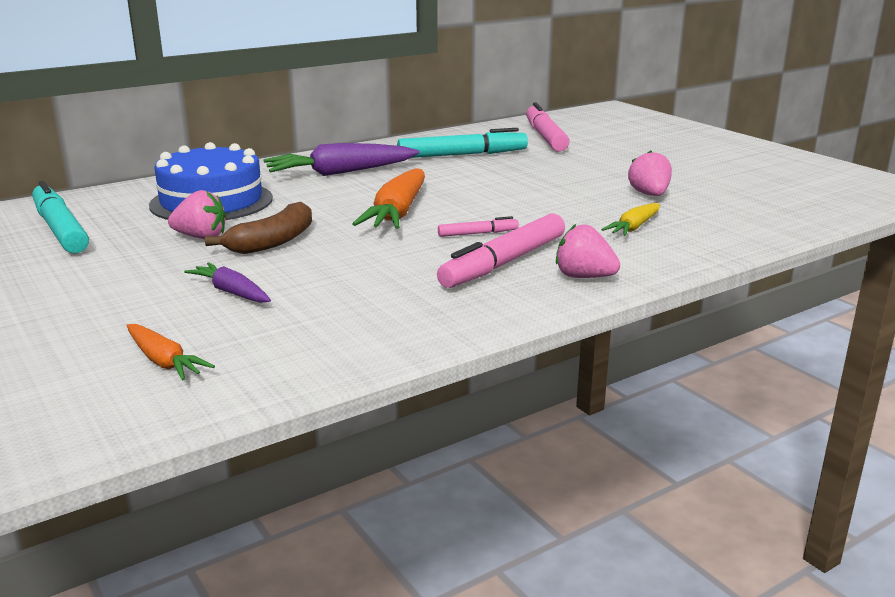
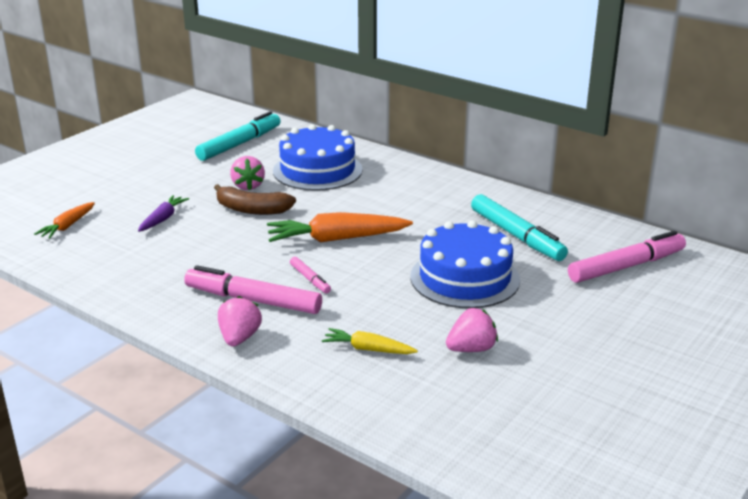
camera: 70 degrees right, 5 degrees up
(340, 173) = (418, 196): purple carrot -> none
(525, 180) = (465, 278): none -> blue cake

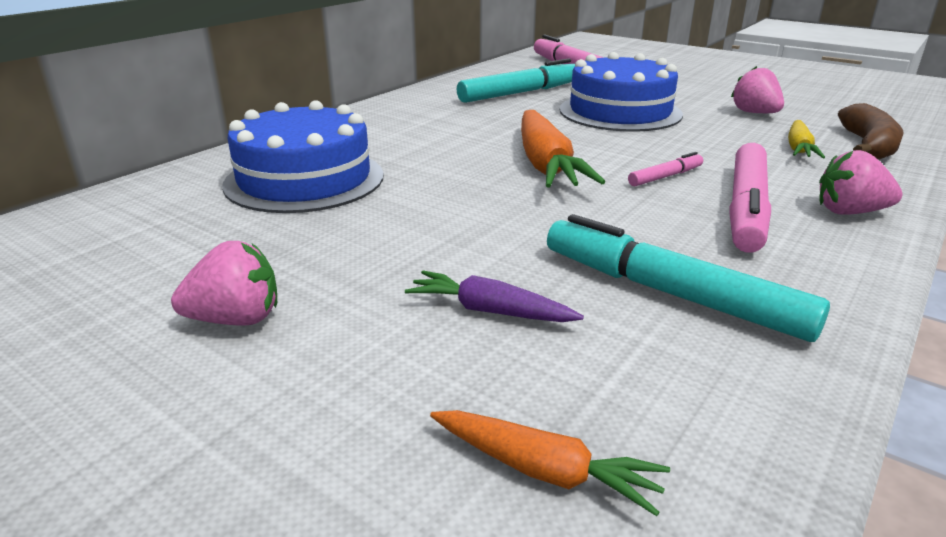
camera: 90 degrees left, 0 degrees up
(239, 144) = (124, 251): turquoise marker -> turquoise marker (670, 293)
(248, 186) = (348, 231): pink strawberry -> pink strawberry (236, 319)
(252, 209) = (450, 223): brown banana -> brown banana (868, 145)

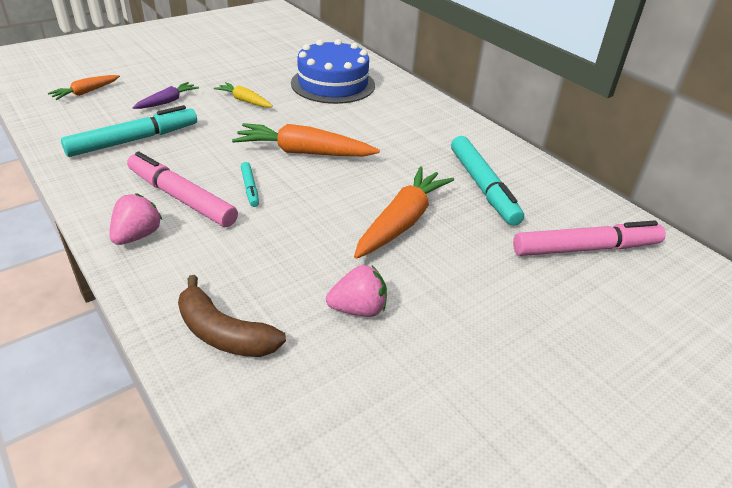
camera: 105 degrees right, 10 degrees up
(236, 319) = (211, 63): pink strawberry -> none
(620, 112) = (402, 222): blue cake -> orange carrot
(665, 177) = (250, 188): pink marker -> turquoise marker
(798, 148) = (251, 281): yellow carrot -> yellow carrot (244, 101)

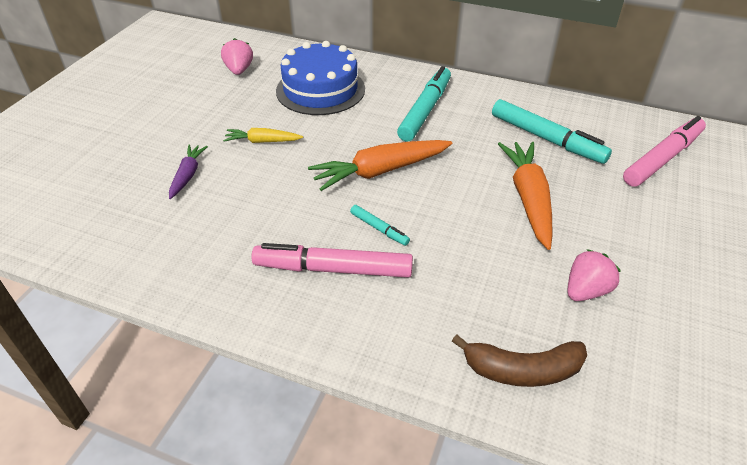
camera: 30 degrees left, 5 degrees up
(86, 92) = (83, 203): orange carrot -> none
(134, 140) = (210, 233): turquoise marker -> turquoise marker (425, 110)
(137, 236) = (343, 327): pink strawberry -> pink strawberry (239, 70)

